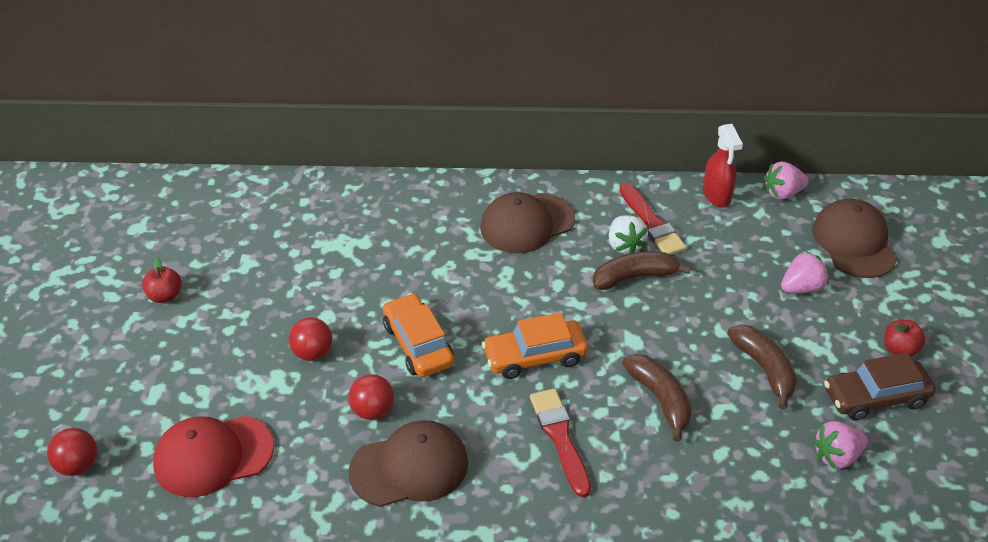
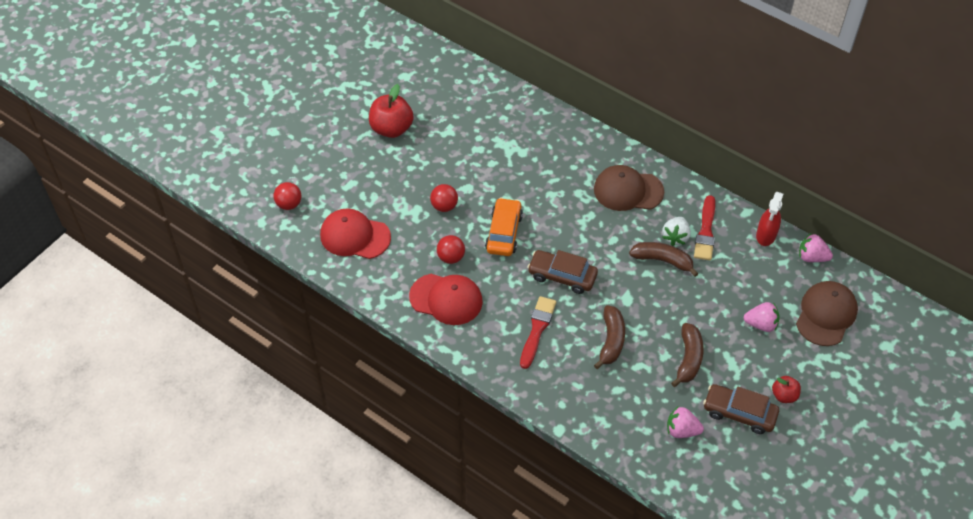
camera: 35 degrees right, 10 degrees up
(165, 296) = (391, 128): red apple -> red apple, size x1.83
(409, 467) = (446, 299): brown cap -> red cap
(535, 357) = (562, 276): orange car -> brown car

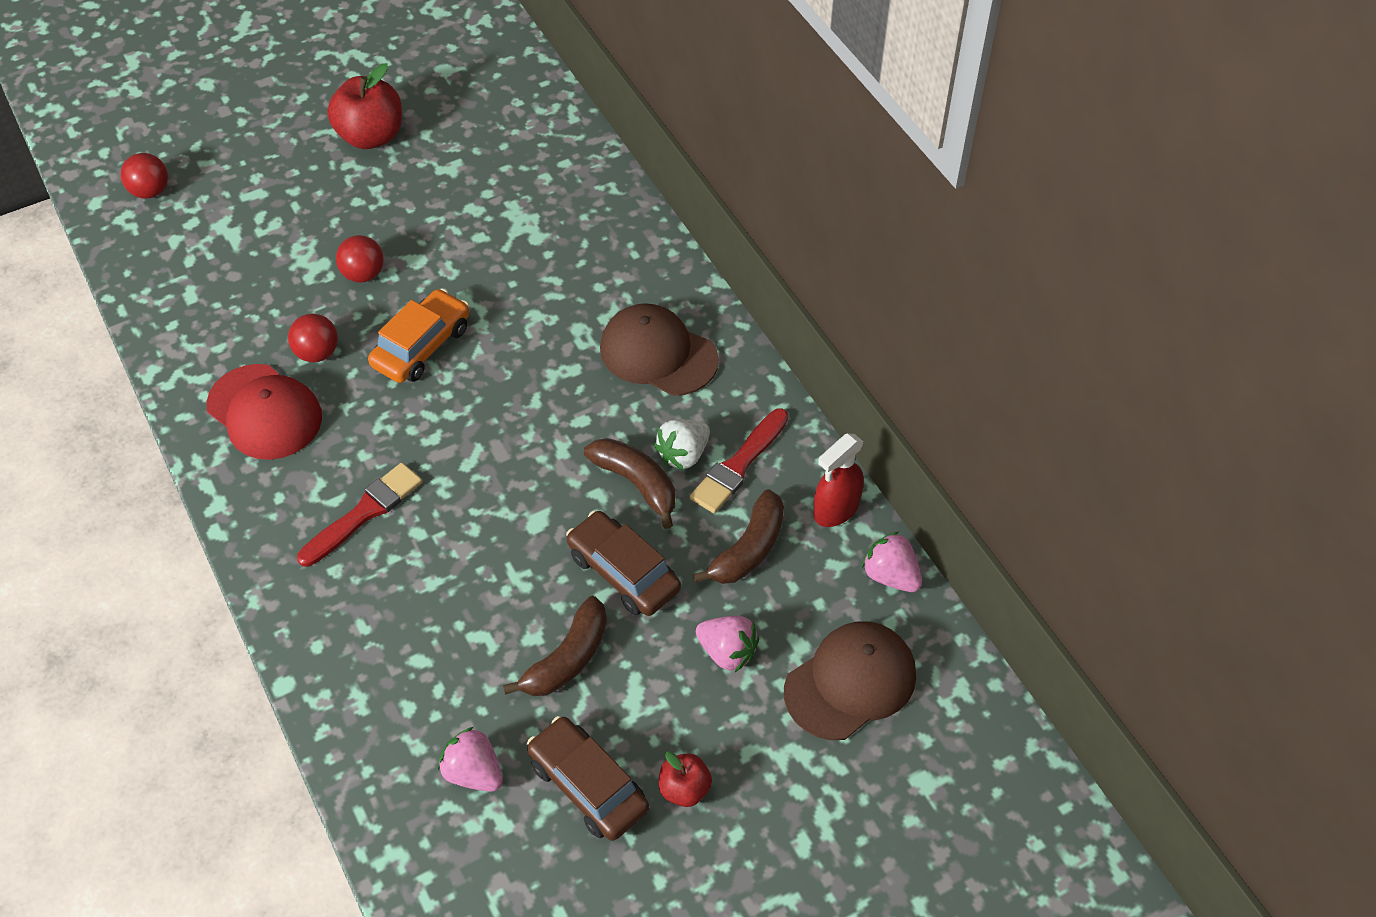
camera: 25 degrees right, 0 degrees up
(355, 236) = (205, 270): red cap -> none
(562, 276) = (461, 446): brown car -> brown car (623, 572)
(611, 341) = (464, 578): brown banana -> brown banana (748, 549)

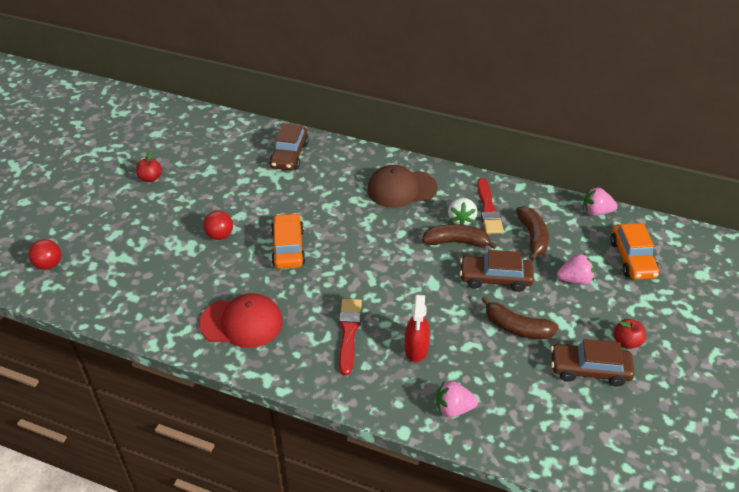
camera: 40 degrees left, 10 degrees down
(317, 353) = (237, 281): red ball -> none
(371, 136) = (150, 178): red apple -> red apple, size x0.55
(473, 772) = (537, 401): pink strawberry -> pink strawberry (453, 408)
(567, 659) = (516, 327): brown banana -> brown banana turned 120 degrees clockwise
(572, 206) = (289, 155): none -> brown car
(836, 509) = (546, 202): red spray bottle -> red spray bottle (416, 349)
(850, 682) = (632, 258): brown cap -> orange car

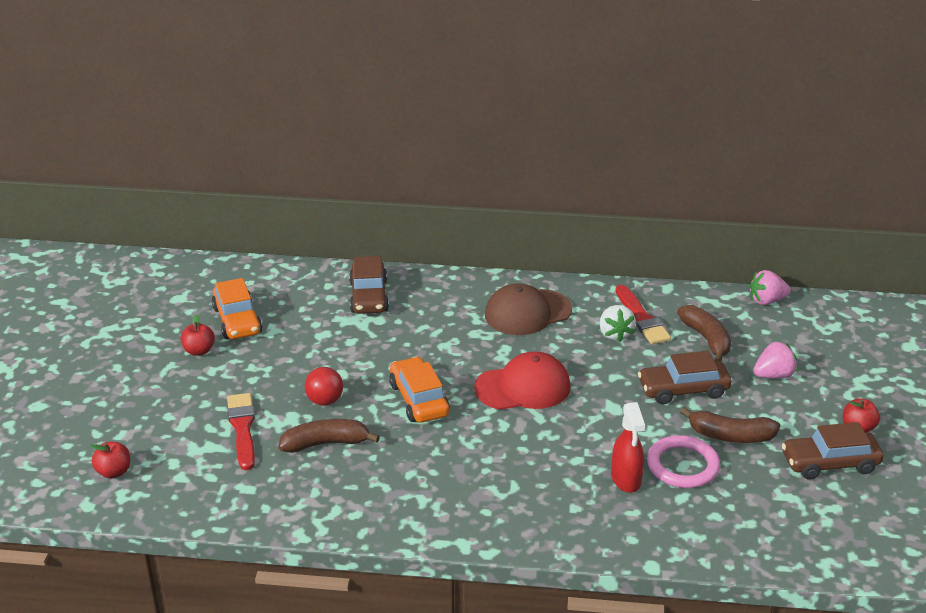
camera: 15 degrees left, 10 degrees down
(49, 265) = (114, 472): red ball -> red apple
(241, 323) = (401, 491): red cap -> red cap (523, 387)
(349, 332) = (538, 477): red brush -> red brush (242, 428)
(453, 408) = (697, 531): pink strawberry -> none
(456, 242) = (620, 359): brown banana -> brown banana (326, 443)
(466, 346) = (682, 465): none -> pink ring
(632, 258) = (828, 342): orange car -> orange car (237, 320)

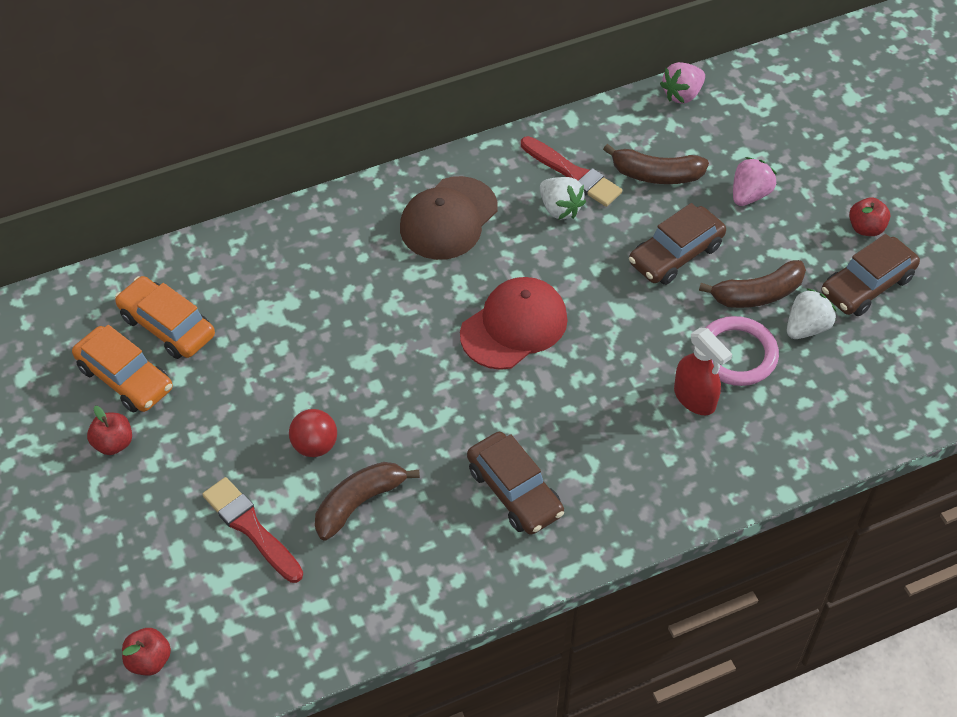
camera: 30 degrees left, 20 degrees up
(369, 296) = (255, 273): brown car -> brown car (515, 491)
(419, 400) = (416, 395): orange car -> orange car (167, 326)
(706, 339) = (656, 174): brown banana -> brown banana turned 150 degrees clockwise
(755, 470) = (806, 327): none -> white strawberry

